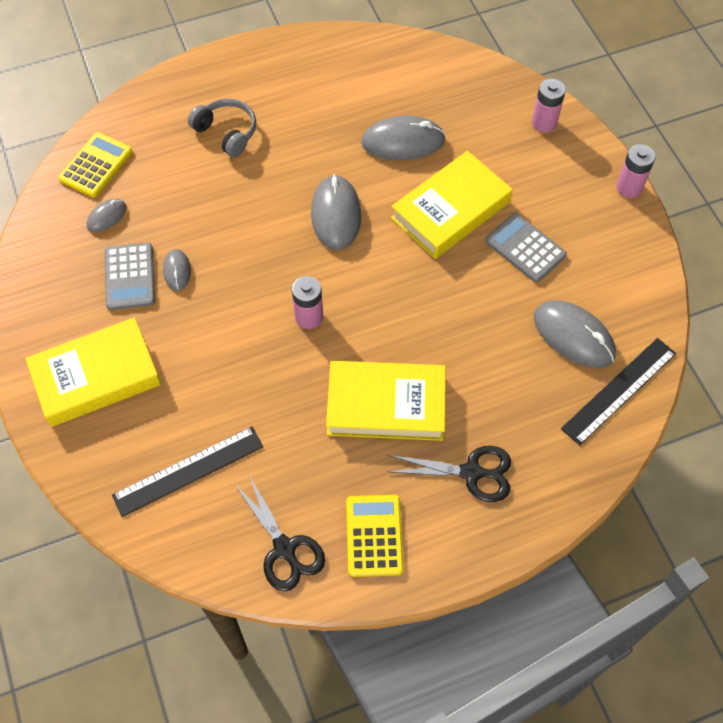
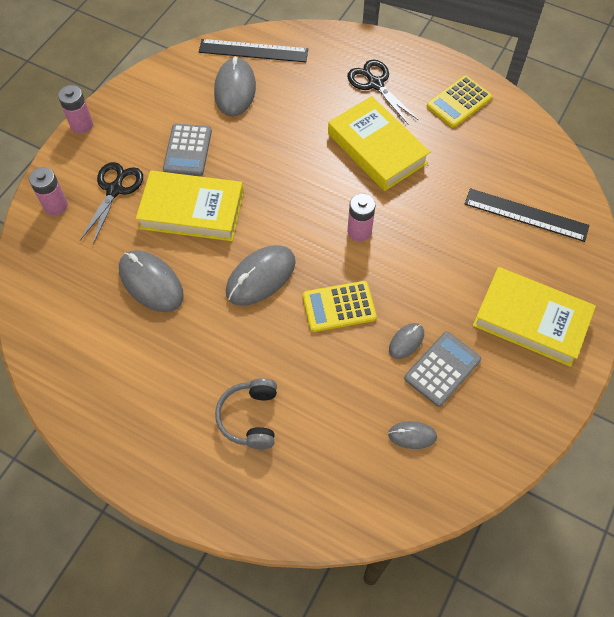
camera: 130 degrees left, 0 degrees up
(96, 165) = (375, 493): yellow calculator -> yellow calculator (339, 307)
(284, 548) = (512, 135): black scissors -> black scissors (115, 190)

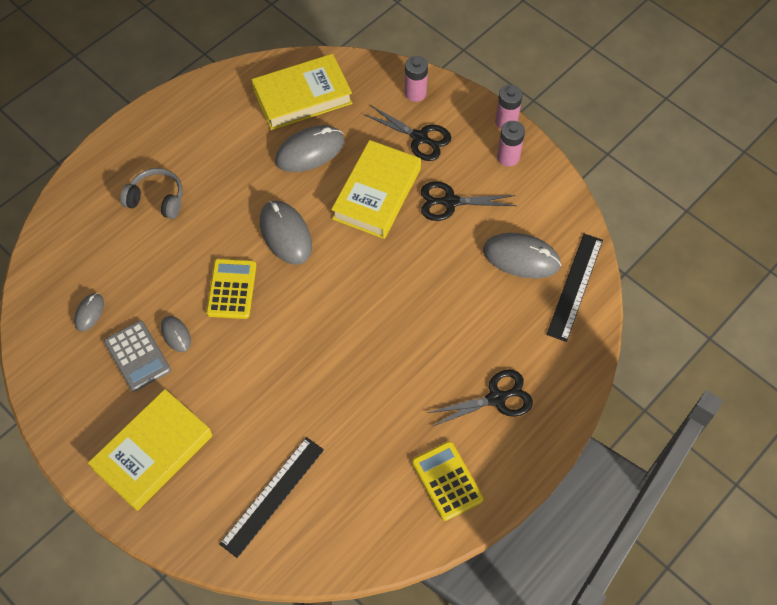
camera: 105 degrees right, 0 degrees up
(187, 150) = (450, 202): grey calculator -> black scissors
(359, 231) = (306, 328): pink battery -> pink battery (508, 157)
(377, 148) = (404, 373): yellow book -> yellow book (302, 97)

